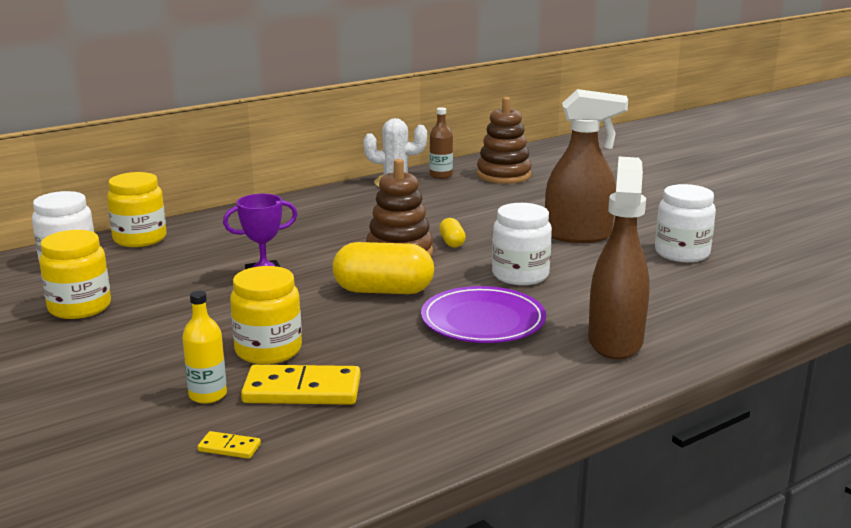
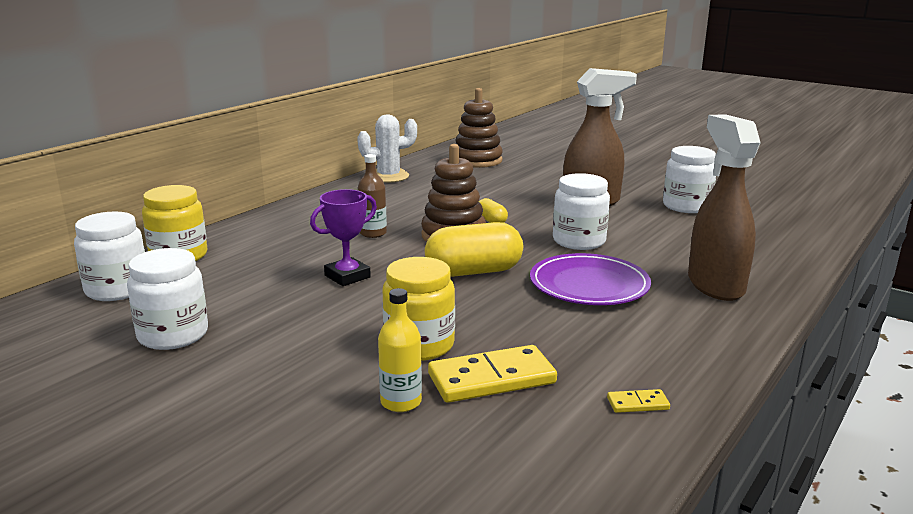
camera: 20 degrees left, 0 degrees up
(80, 307) = (173, 335): yellow jar -> white jar
(229, 447) = (476, 453): yellow domino -> yellow domino (637, 403)
(441, 175) = (423, 166): brown bottle -> brown bottle (373, 233)

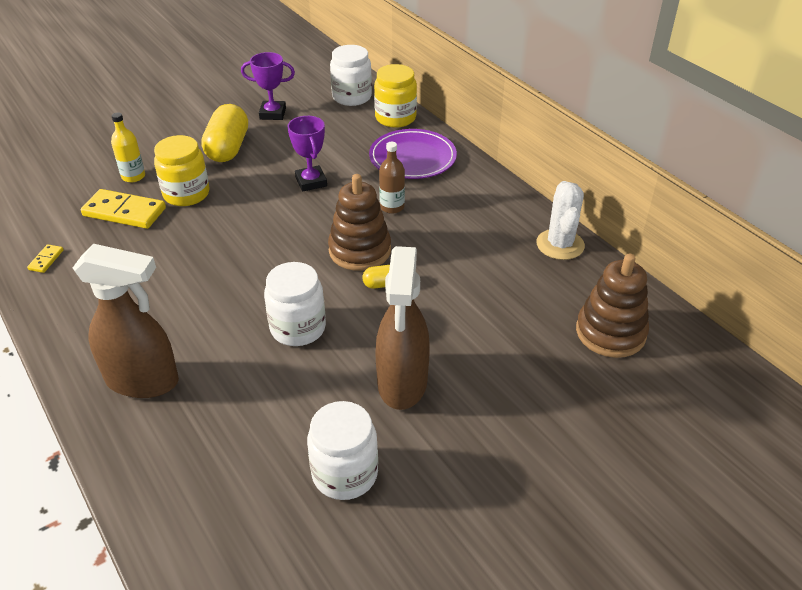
camera: 110 degrees right, 20 degrees up
(173, 335) = (273, 114): white jar -> purple trophy
(473, 272) = (276, 243): yellow capsule -> yellow capsule (228, 148)
(491, 379) = (124, 212): yellow domino -> yellow domino turned 75 degrees counterclockwise
(589, 285) = (206, 299): purple plate -> purple plate (412, 158)

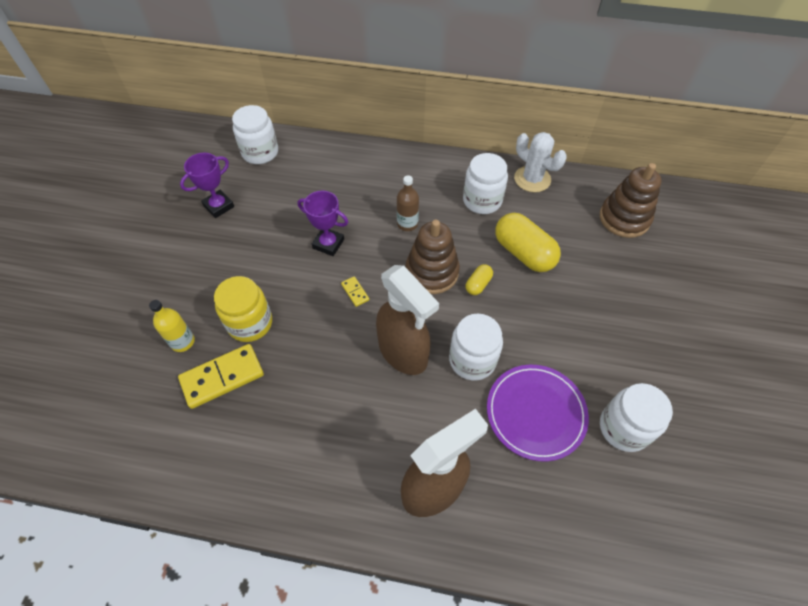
camera: 45 degrees left, 15 degrees up
(46, 260) = (219, 470): yellow domino -> yellow domino (355, 292)
(228, 148) = (226, 260): yellow capsule -> yellow capsule (523, 253)
(395, 118) = (315, 150): yellow jar -> none
(402, 383) = (575, 343): brown spray bottle -> brown spray bottle (403, 353)
(412, 158) = (369, 176): purple plate -> purple plate (535, 413)
(483, 231) = (482, 201): none -> white jar

